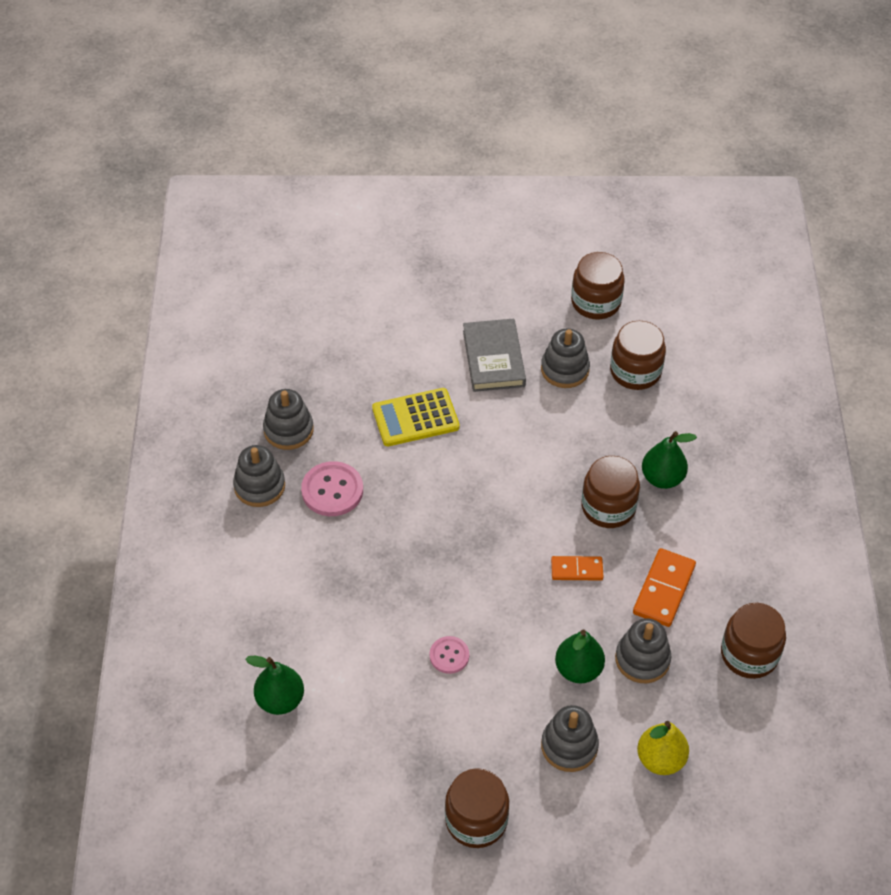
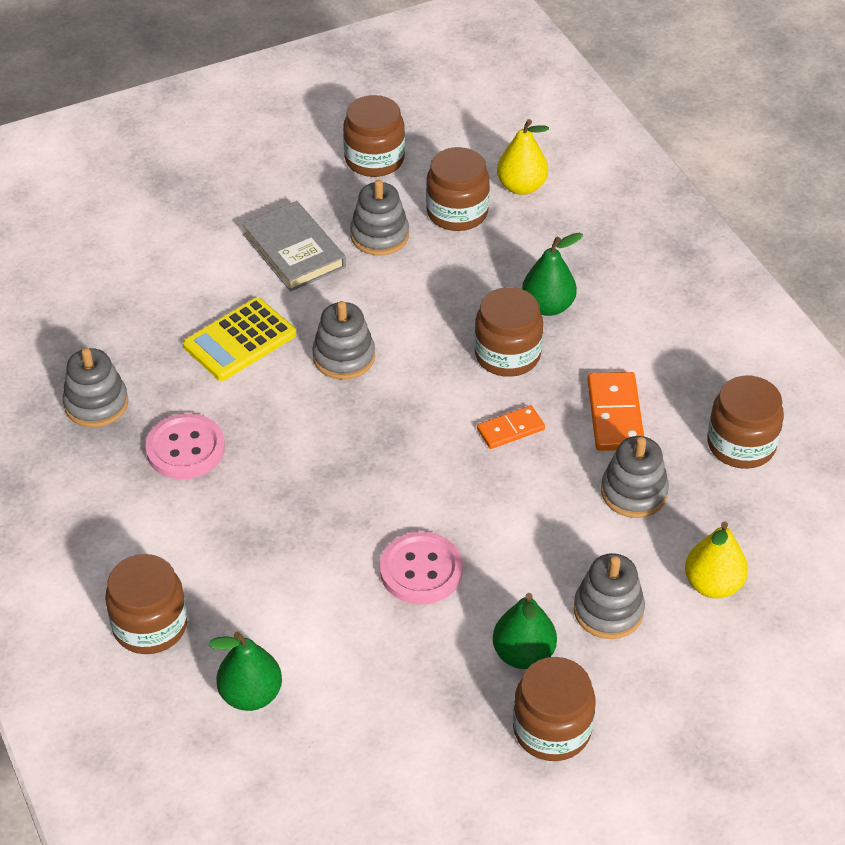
camera: 25 degrees left, 5 degrees down
(239, 618) = (150, 625): none -> brown jar
(259, 486) = (95, 475): grey stacking toy -> grey stacking toy (344, 357)
(449, 655) = (421, 570): pink button -> pink button, size x1.66
(578, 669) = (572, 529): green pear -> green pear (523, 654)
(698, 367) = (521, 187): none -> yellow pear

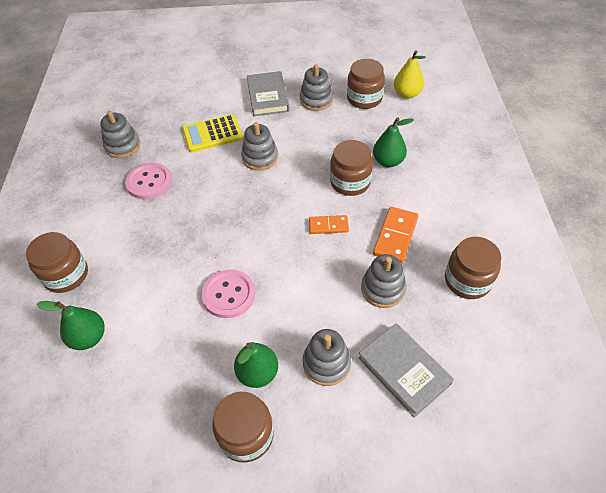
camera: 25 degrees right, 5 degrees up
(374, 159) = (335, 62): brown jar -> none
(712, 584) = (404, 370): yellow pear -> grey book

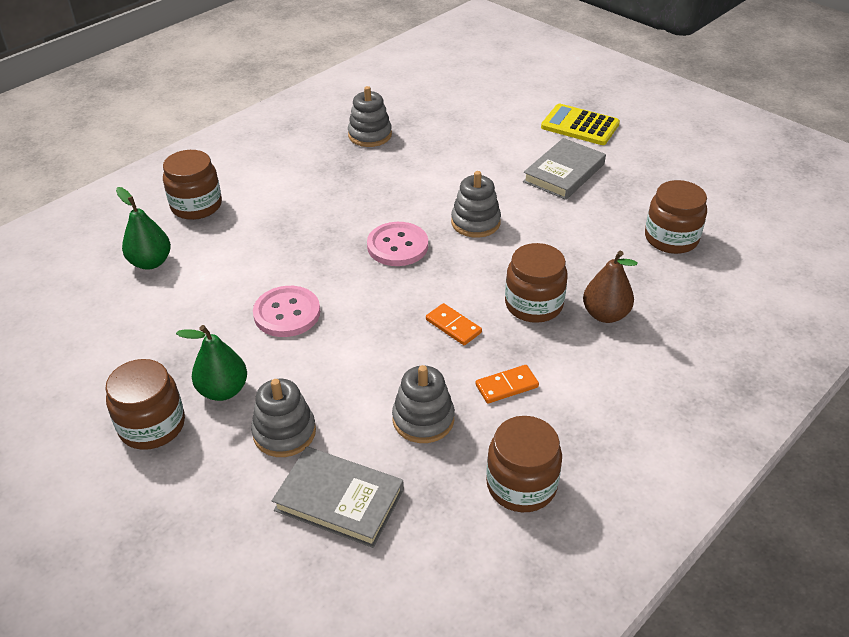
camera: 45 degrees right, 10 degrees down
(149, 182) = (350, 178): pink button -> pink button (397, 246)
(212, 134) = (461, 173): yellow calculator -> yellow calculator (580, 126)
(316, 100) = (612, 207): grey stacking toy -> none
(388, 161) = (605, 314): green pear -> brown pear
(395, 236) = (507, 386): orange domino -> orange domino, size x0.64
(404, 370) = (339, 500): grey book -> grey book turned 75 degrees counterclockwise
(407, 94) = (733, 265): yellow pear -> none

